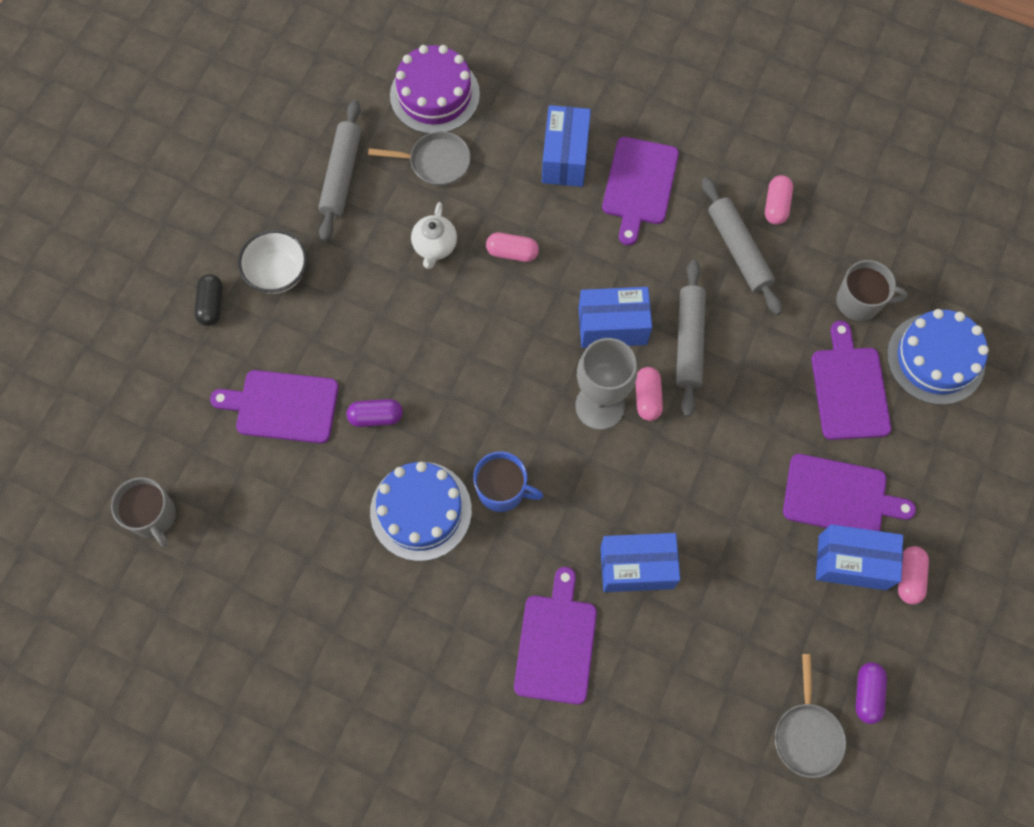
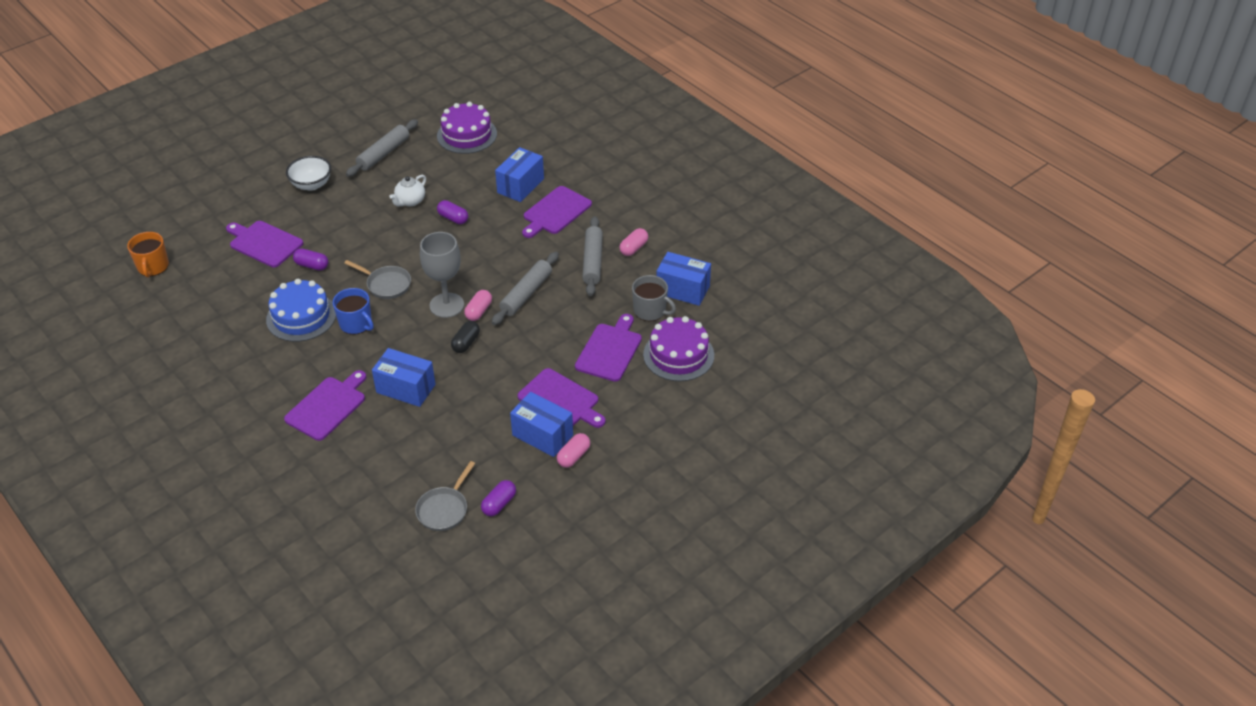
camera: 25 degrees right, 25 degrees down
(153, 516) = (153, 267): grey mug -> orange mug
(211, 305) = (263, 186): black capsule -> black capsule (466, 343)
(435, 162) = (442, 164): grey pan -> grey pan (386, 284)
(512, 252) = (453, 218): pink capsule -> purple capsule
(612, 326) = (485, 271): blue box -> blue box (682, 290)
(935, 358) = (678, 355): blue cake -> purple cake

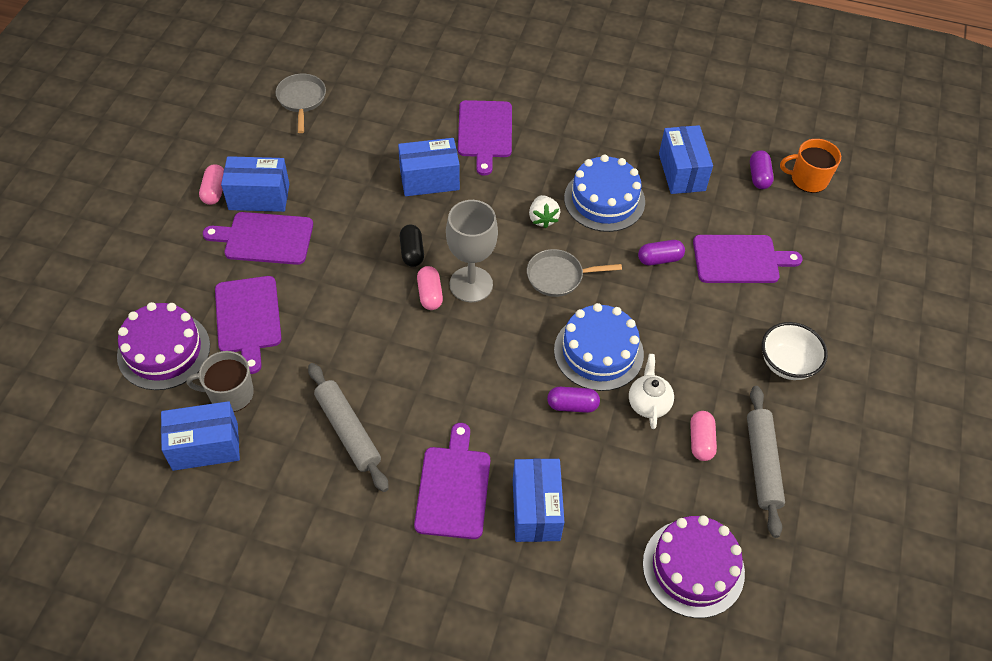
camera: 145 degrees right, 10 degrees up
(153, 267) = (808, 179): orange mug -> orange mug turned 45 degrees counterclockwise
(226, 310) = (682, 172): none -> blue box
(356, 324) = (543, 218): blue mug -> white strawberry
(409, 235) = (598, 352): none -> blue cake
(499, 504) = (256, 123): purple capsule -> purple capsule (759, 176)
(526, 294) = (395, 343): grey rolling pin -> none
(633, 248) = (308, 481): pink capsule -> pink capsule (701, 441)

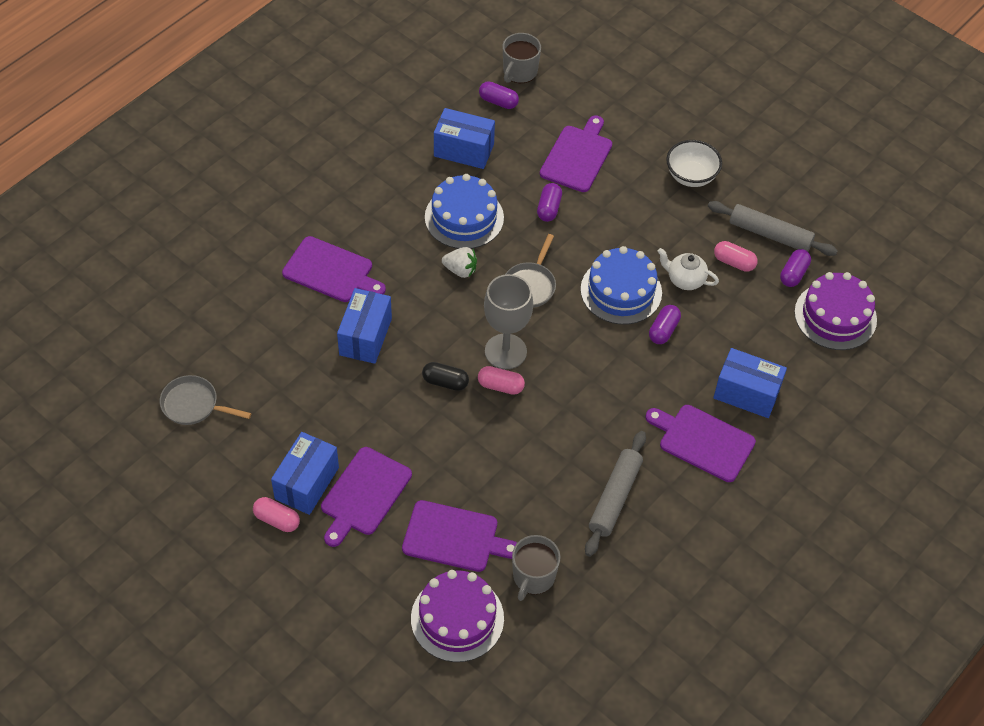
camera: 65 degrees left, 0 degrees up
(205, 446) = (580, 612): blue box -> none
(348, 431) = (614, 498): grey rolling pin -> grey rolling pin turned 60 degrees counterclockwise
(723, 505) = (793, 274): none -> purple capsule
(808, 179) = (519, 72): orange mug -> grey mug

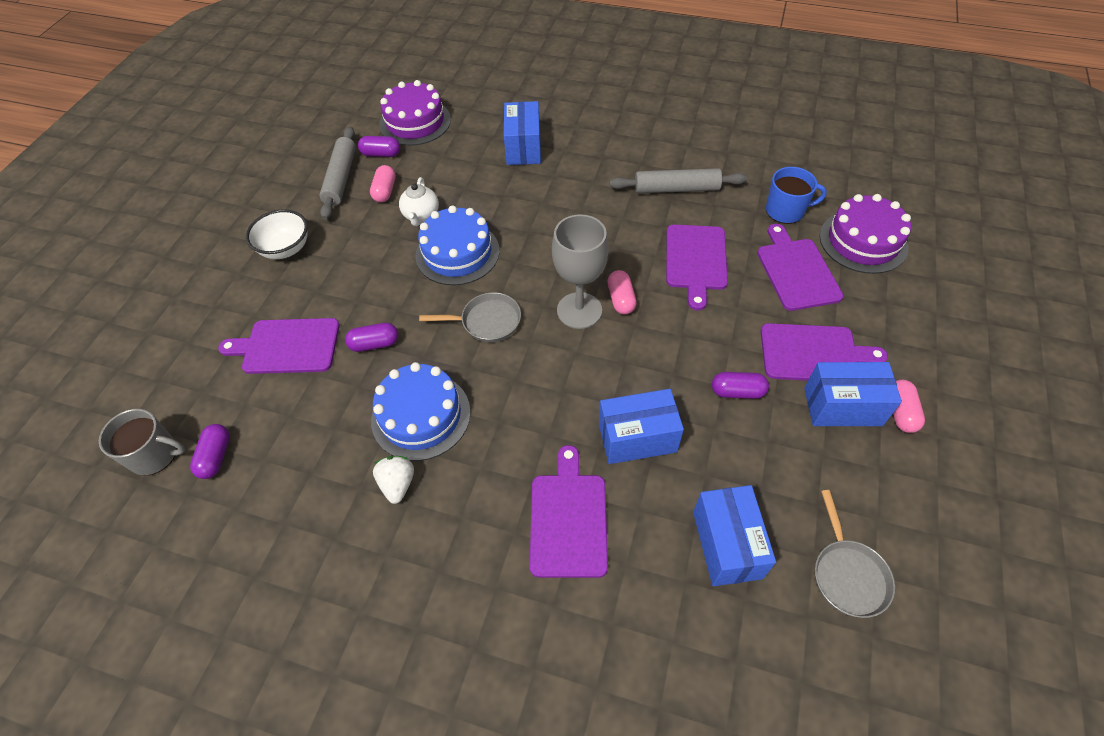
camera: 110 degrees left, 0 degrees up
(445, 382) = (645, 343): black capsule -> none
(460, 270) = (498, 388): white strawberry -> white strawberry (398, 484)
(464, 150) = (313, 460): blue box -> blue box (726, 544)
(533, 577) = (786, 211): grey mug -> blue mug
(663, 330) = (487, 212): purple capsule -> purple capsule (737, 392)
(703, 441) = (586, 157): purple cutting board -> purple cutting board (695, 260)

